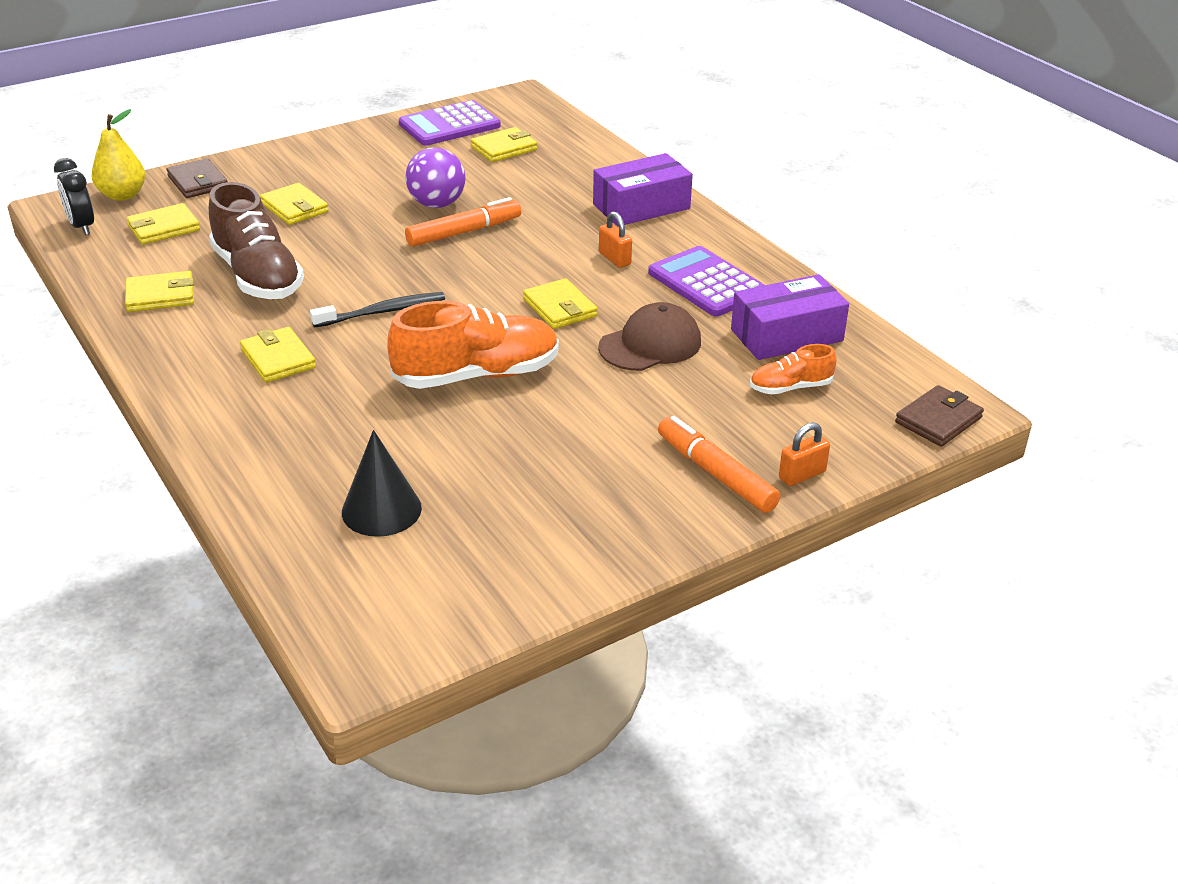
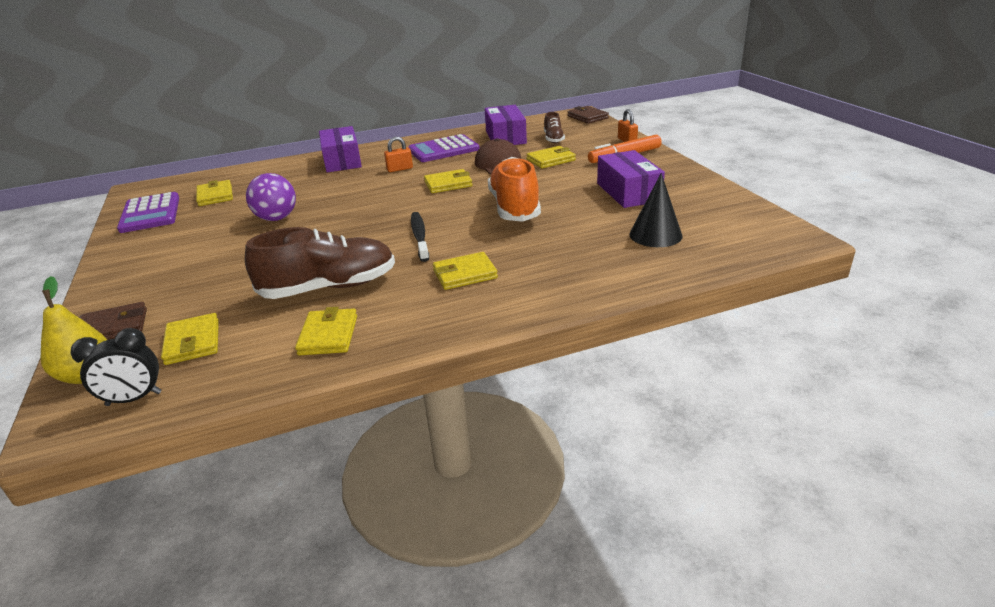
camera: 75 degrees left, 5 degrees down
(294, 208) = (222, 274): yellow wallet -> yellow wallet (551, 160)
(464, 232) = (327, 210): orange marker -> none
(543, 481) = (628, 192): none -> purple box
(790, 387) = (553, 139): orange shoe -> brown shoe

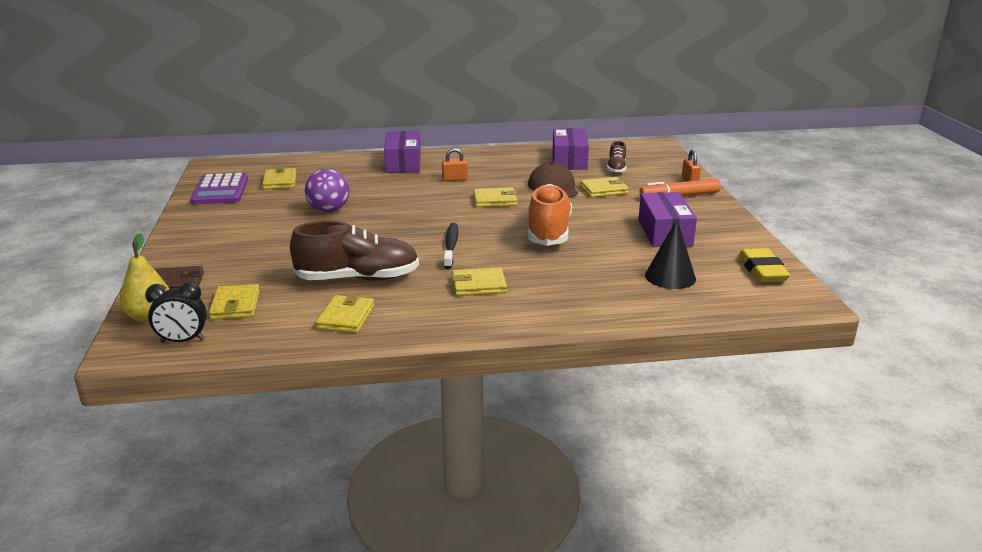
camera: 10 degrees right, 5 degrees down
(443, 150) = (503, 165): purple calculator -> none
(587, 117) = (662, 150): brown wallet -> none
(739, 215) = (762, 270): none -> yellow eraser

